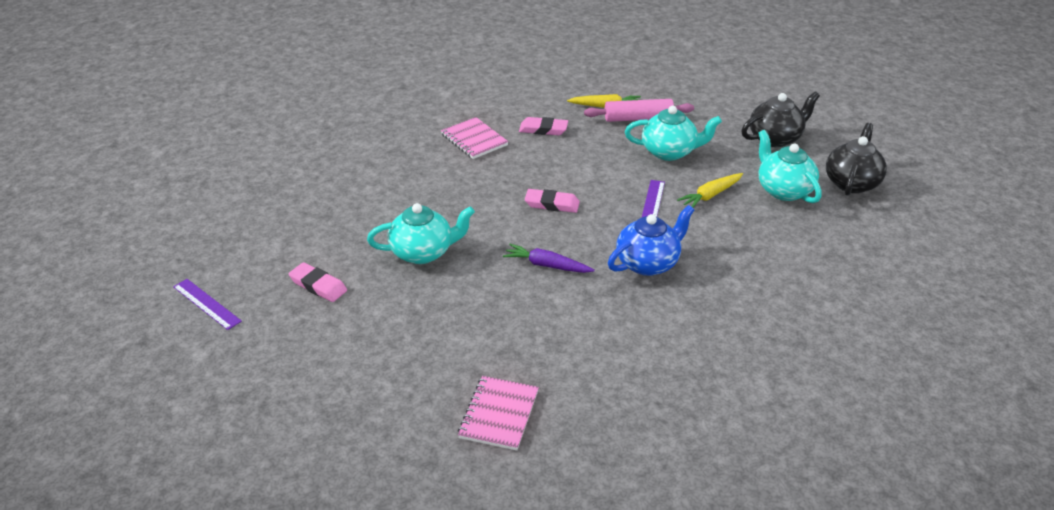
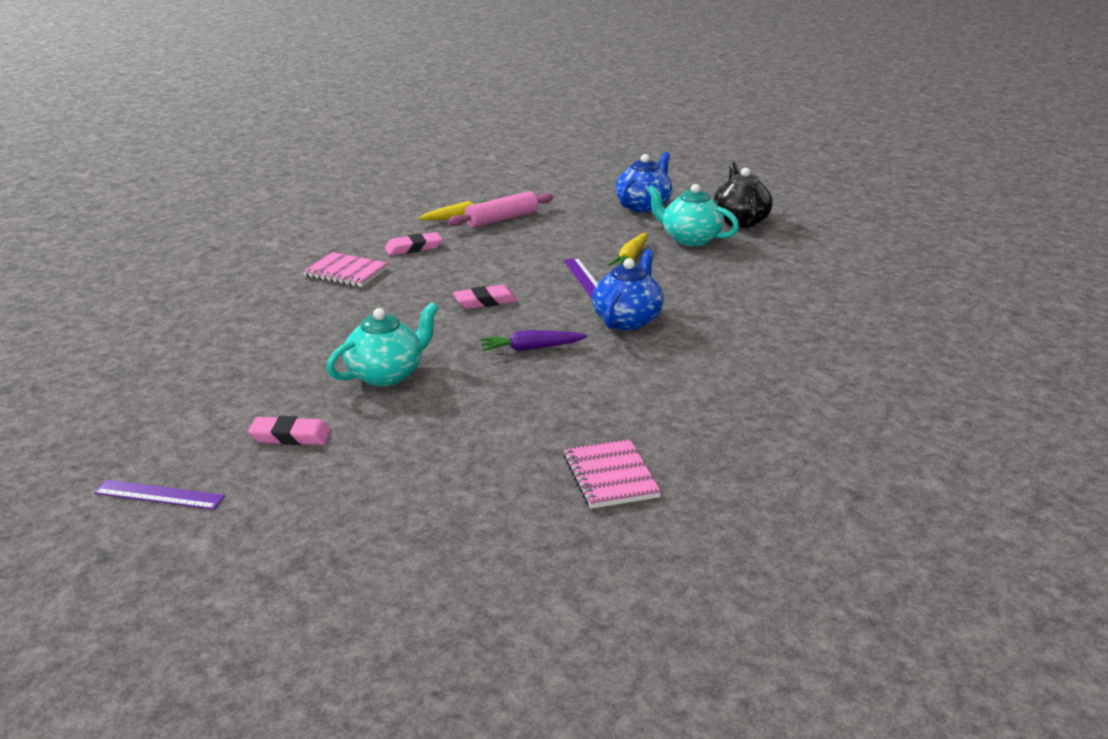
camera: 30 degrees left, 10 degrees down
(669, 152) = (558, 236): turquoise teapot -> none
(775, 138) = (643, 206): black teapot -> blue teapot

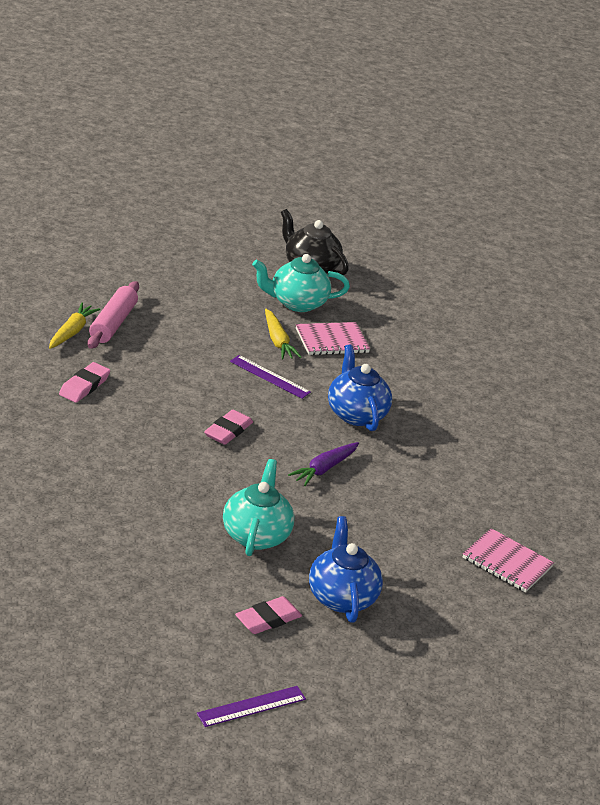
camera: 45 degrees left, 5 degrees up
(346, 272) = (67, 436): pink notebook -> pink notebook (332, 341)
(643, 206) = (212, 269): blue teapot -> blue teapot (341, 597)

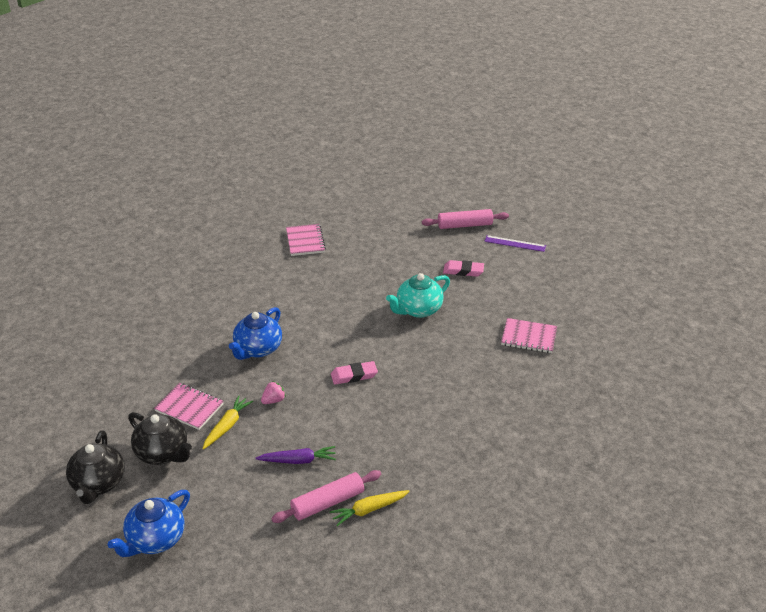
camera: 130 degrees left, 5 degrees up
(84, 386) = (411, 454): pink eraser -> none
(88, 561) = (528, 337): none -> pink notebook
(270, 377) = (273, 400): purple ruler -> pink strawberry
(297, 303) = (163, 453): turquoise teapot -> black teapot
(324, 469) = (328, 326): purple carrot -> purple carrot (298, 460)
(341, 597) = (413, 264): blue teapot -> blue teapot (155, 539)
(355, 702) = (465, 225): none -> pink rolling pin

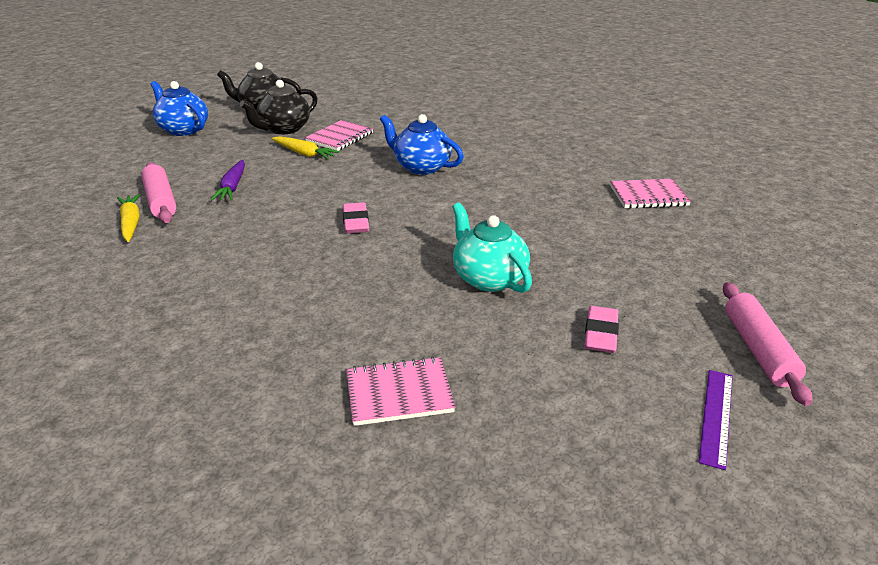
camera: 95 degrees right, 5 degrees down
(273, 400) = (332, 175): pink strawberry -> none
(528, 337) = (399, 393): pink notebook -> pink notebook turned 60 degrees clockwise

